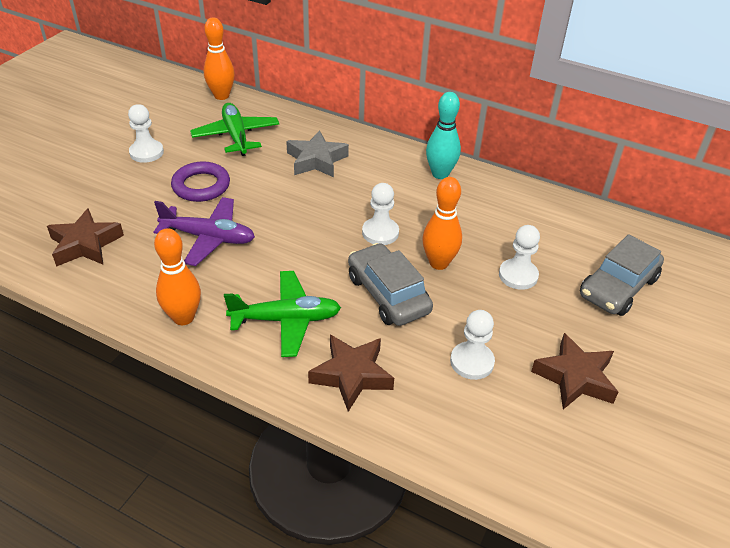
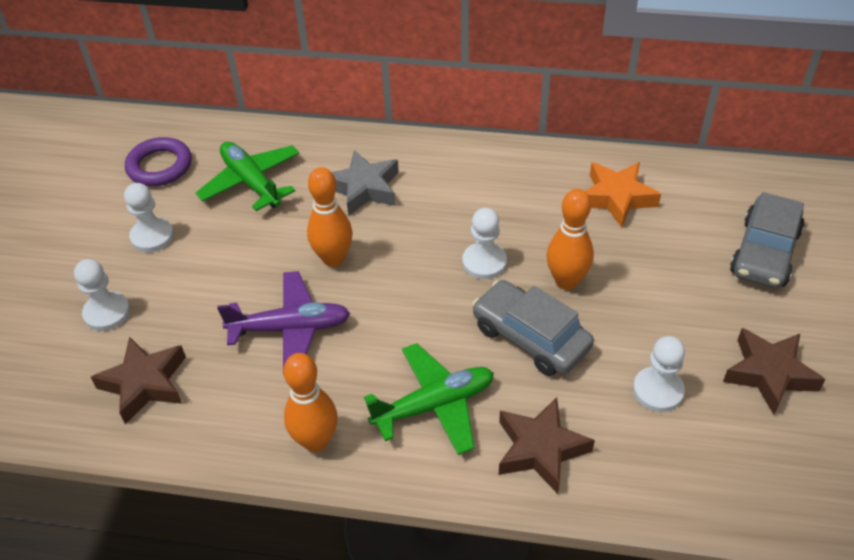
camera: 15 degrees left, 5 degrees up
(201, 186) = (244, 262): purple ring -> purple ring (160, 166)
(221, 96) = (204, 131): orange bowling pin -> orange bowling pin (333, 259)
(440, 174) = (514, 166): turquoise bowling pin -> none
(512, 216) = (617, 198): none -> orange star
(518, 275) = (657, 270): white pawn -> white pawn (107, 313)

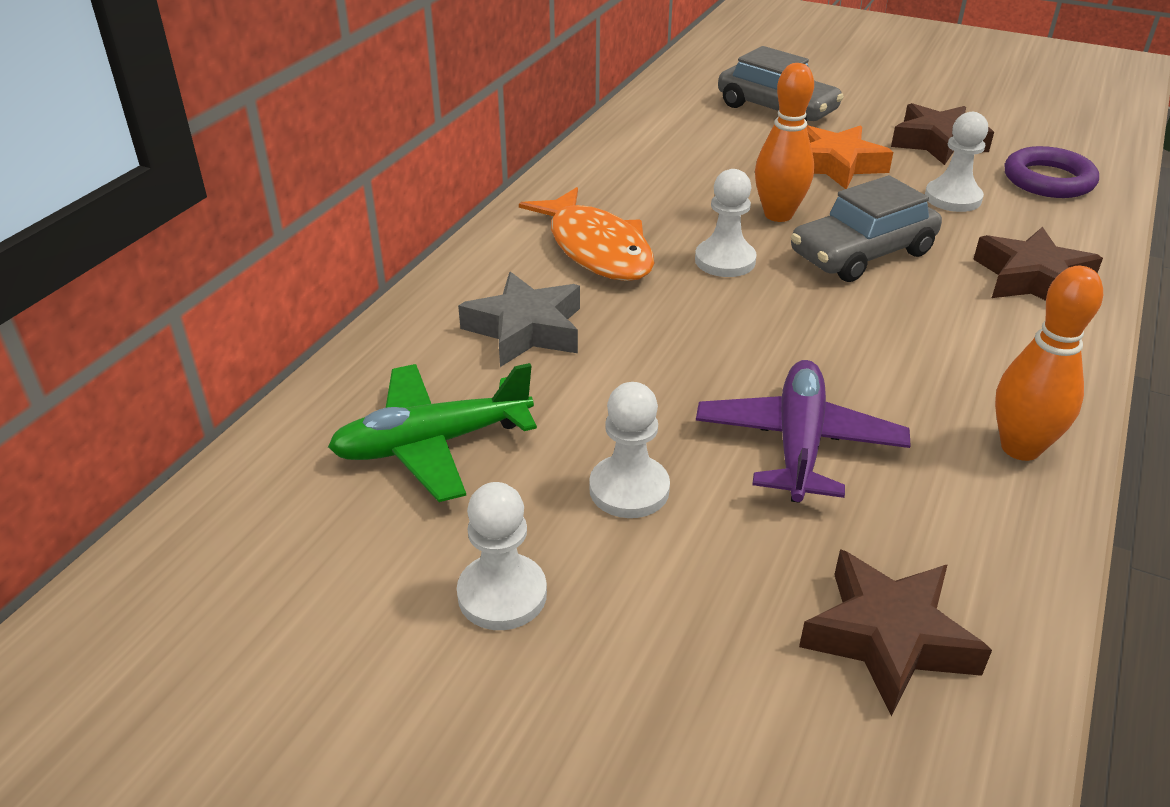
camera: 75 degrees left, 10 degrees down
(107, 313) = (691, 685): white pawn -> white pawn (629, 489)
(160, 166) = (296, 564): purple ring -> purple ring (1048, 180)
(333, 259) = (664, 380): orange bowling pin -> none
(434, 405) = (962, 339): green plane -> none
(470, 196) = (596, 249): none -> orange fish
(617, 198) = (655, 160): orange star -> orange star (836, 165)

